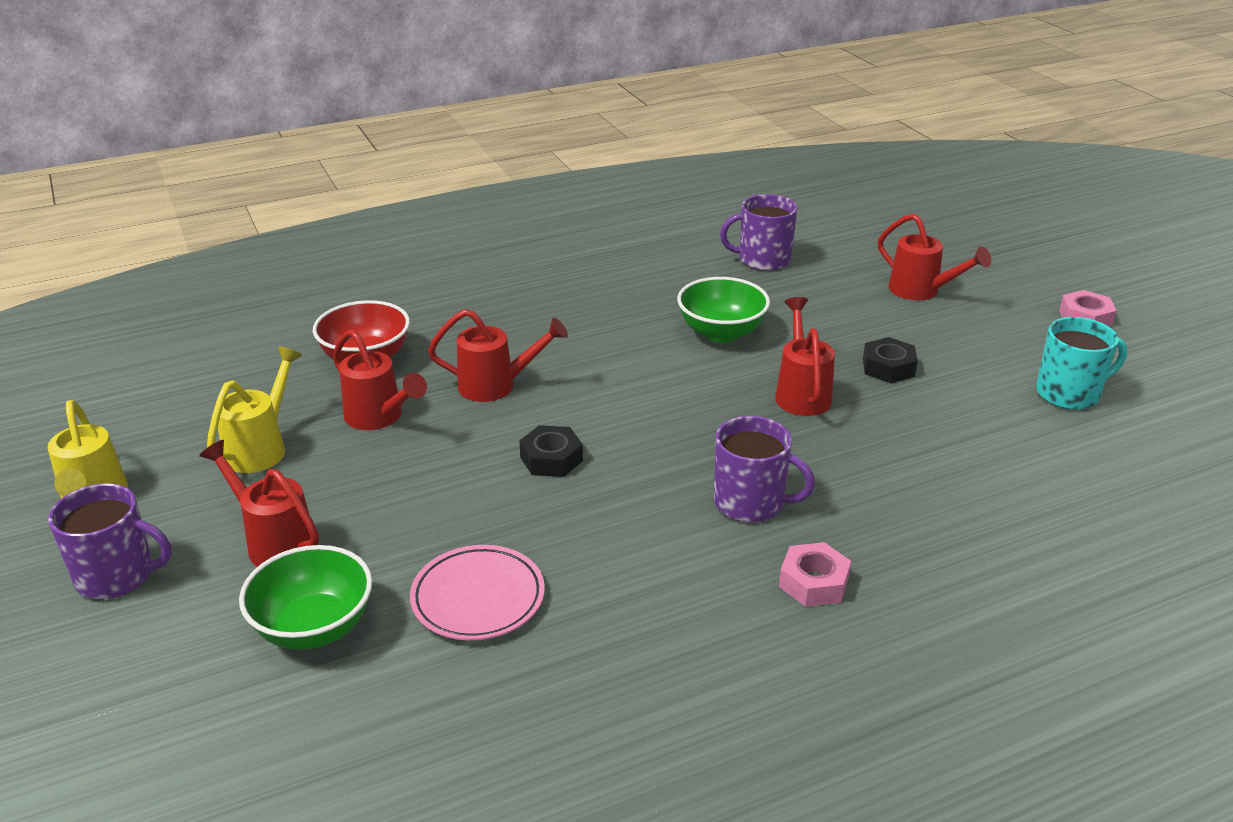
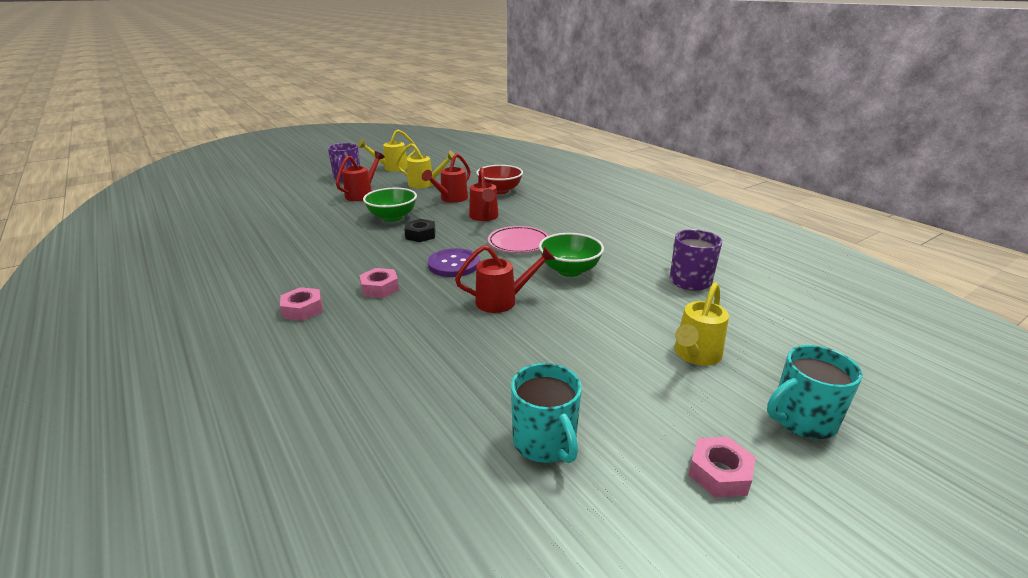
camera: 80 degrees right, 5 degrees down
(314, 628) = (309, 207): green bowl -> green bowl (392, 217)
(478, 598) = (317, 231): pink plate -> pink plate (518, 243)
(681, 428) = (454, 264): none -> purple button
(751, 502) = (380, 288): purple mug -> pink nut
(888, 367) = (551, 336): black nut -> none
(921, 291) = (695, 356): red watering can -> yellow watering can
(1011, 267) = (802, 419): none -> turquoise mug

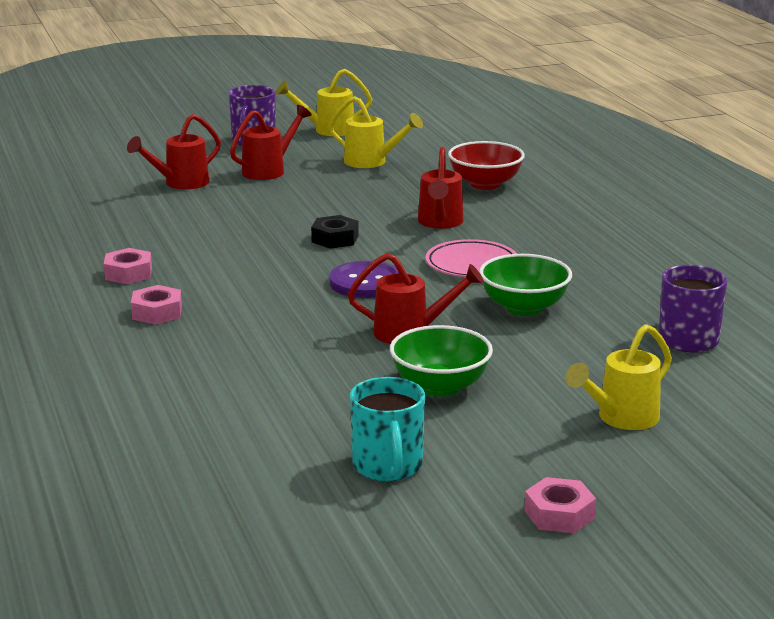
camera: 15 degrees right, 5 degrees down
(380, 288) = (257, 300): pink nut -> pink nut (128, 273)
(392, 217) = (303, 210): green bowl -> green bowl (440, 386)
(450, 199) = (401, 190): red watering can -> red watering can (180, 183)
(802, 419) = (697, 490): turquoise mug -> none

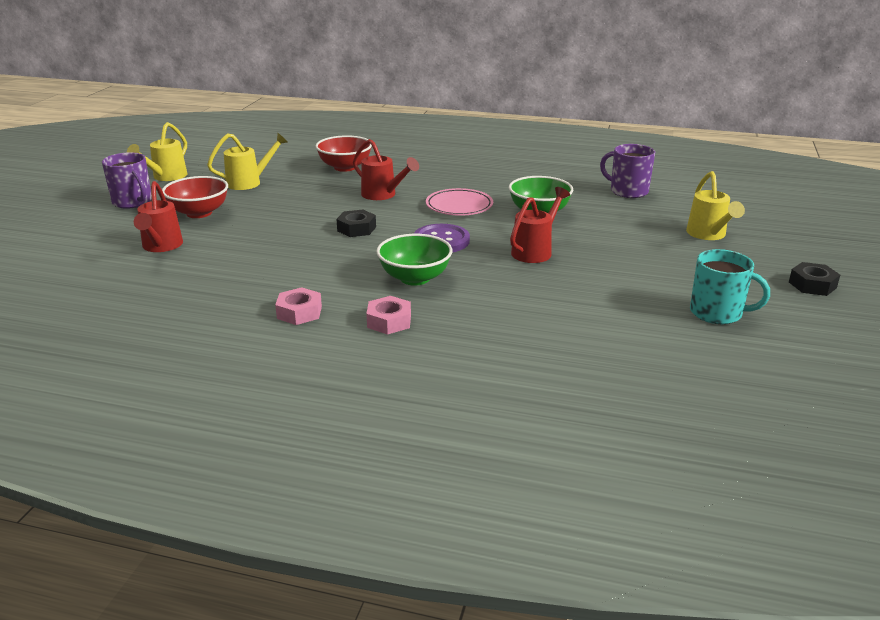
camera: 55 degrees left, 5 degrees up
(269, 170) = (199, 213): red watering can -> red bowl
(440, 386) = (621, 266): green bowl -> green bowl (415, 278)
(559, 514) = (812, 285): pink nut -> black nut

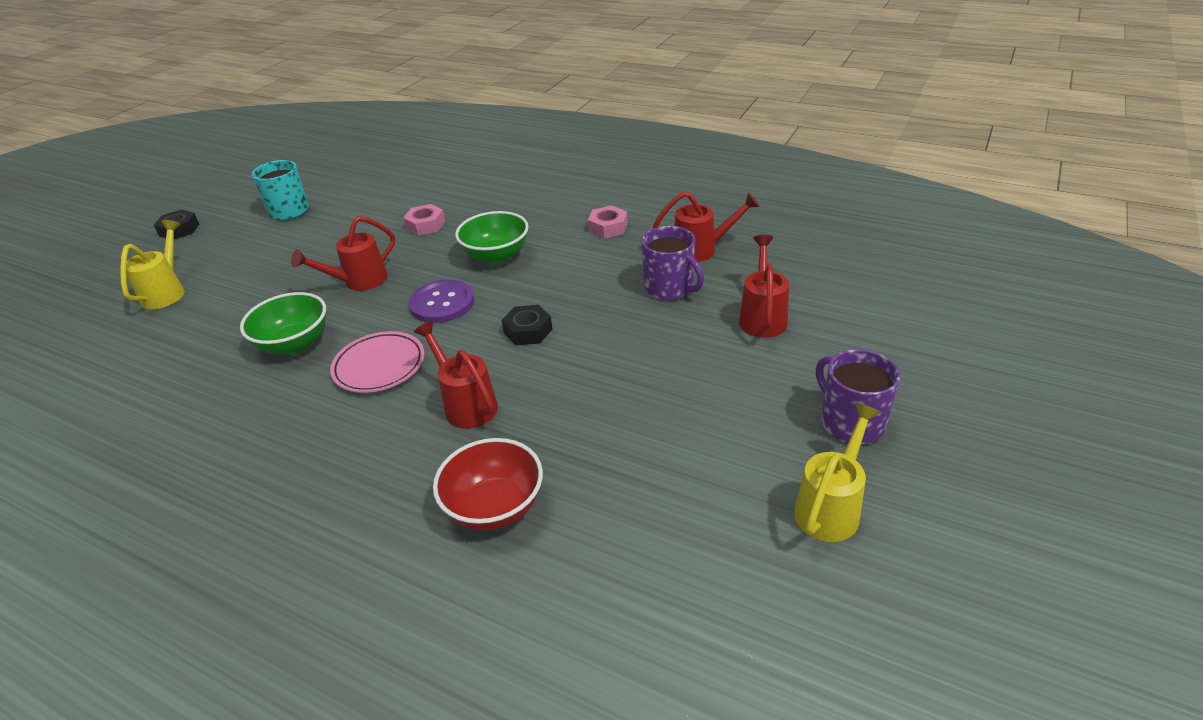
camera: 165 degrees left, 10 degrees up
(196, 294) = (702, 250): none -> red watering can
(199, 213) = (735, 383): red bowl -> none
(249, 182) = (670, 467): yellow watering can -> none
(389, 321) = (537, 216): pink nut -> pink nut (426, 225)
(628, 191) = (136, 381): purple mug -> purple mug (670, 288)

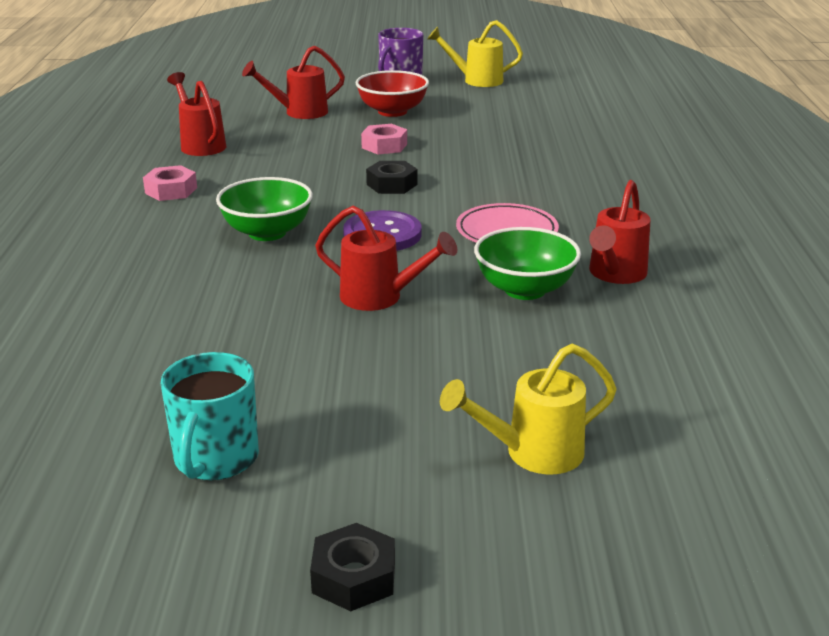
camera: 120 degrees left, 10 degrees down
(426, 225) = (212, 301): pink nut -> pink nut (384, 146)
(466, 404) = (509, 183): red watering can -> red watering can (614, 275)
(495, 507) = (588, 150): red bowl -> red bowl (392, 112)
(670, 288) = (279, 146): purple mug -> none

